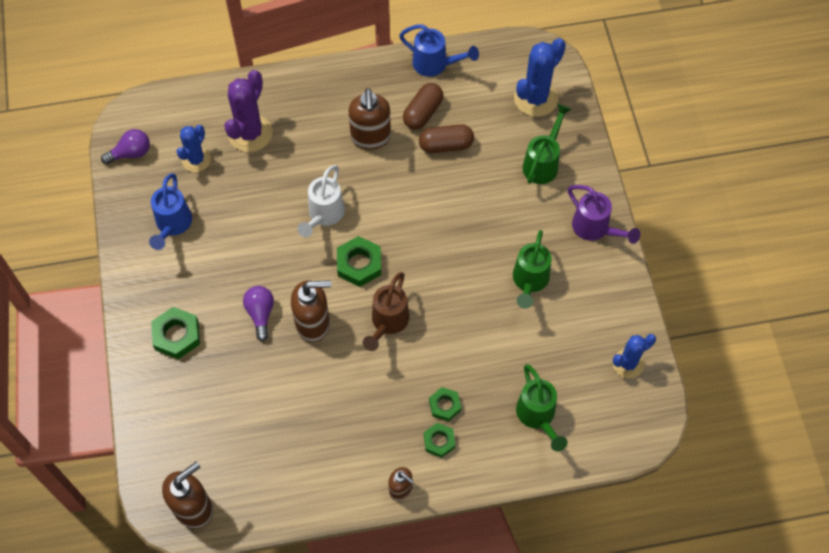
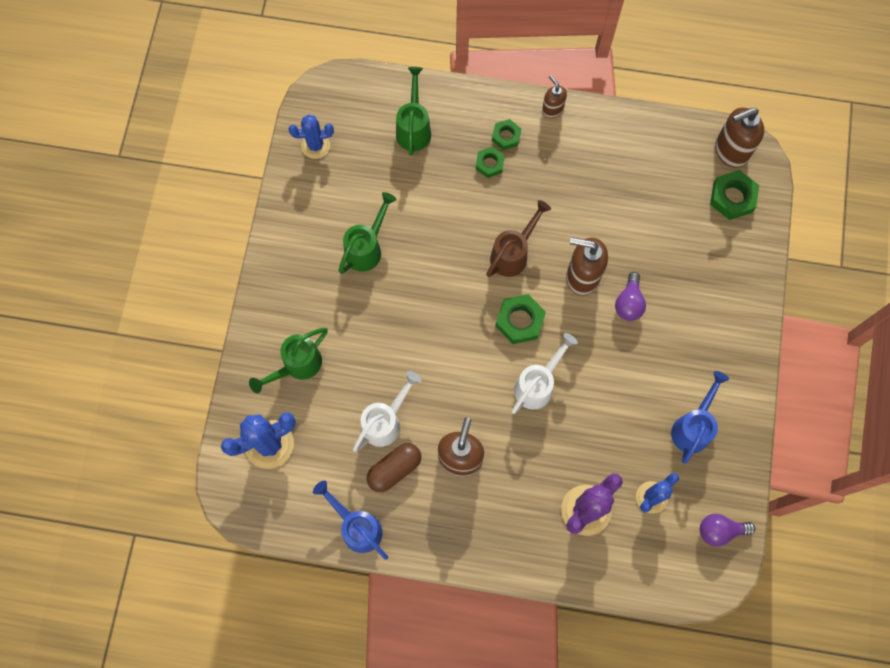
camera: 160 degrees left, 10 degrees up
(176, 335) = (713, 308): green nut -> green nut (732, 197)
(446, 145) = (386, 421): brown capsule -> white watering can
(595, 229) = (281, 278): purple watering can -> none

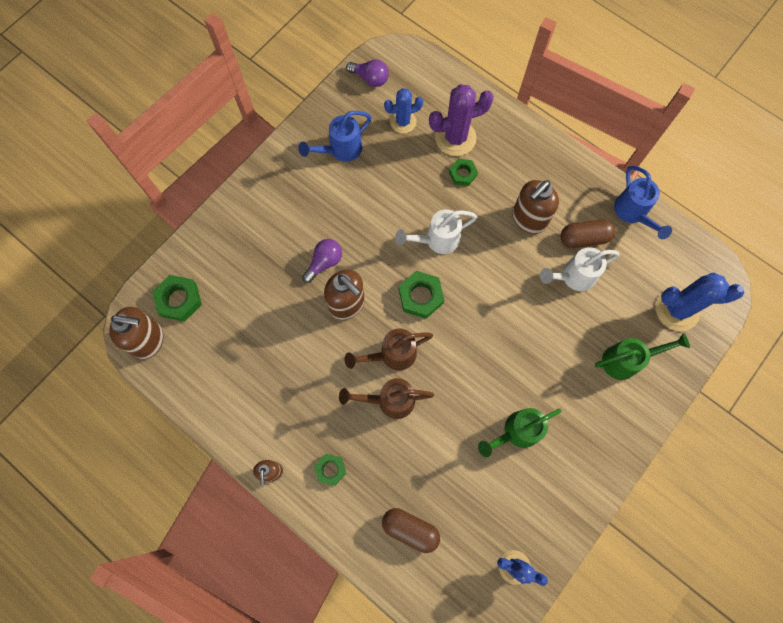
camera: 150 degrees left, 0 degrees up
(414, 128) = (410, 529): green watering can -> brown capsule
(489, 164) = (362, 450): green nut -> green nut (462, 174)
(491, 215) = (389, 400): none -> brown watering can

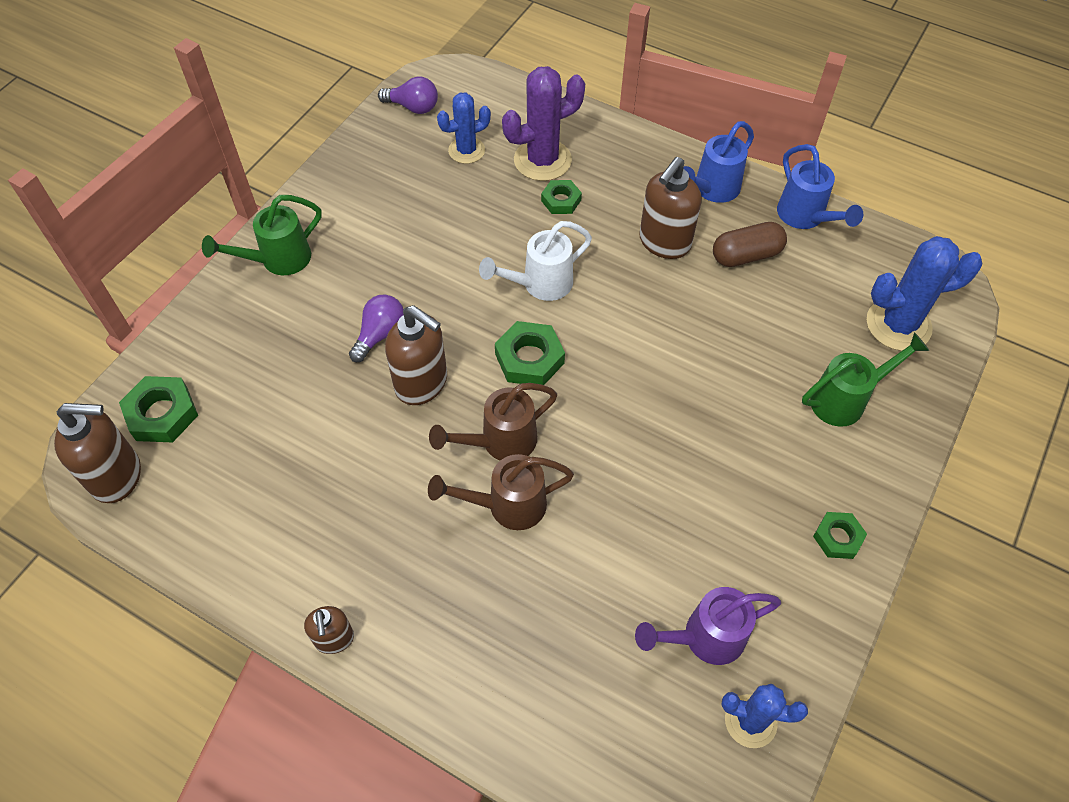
camera: 10 degrees left, 15 degrees down
(330, 469) = (429, 620): green nut -> green nut (838, 537)
(340, 150) = (383, 193): blue watering can -> blue watering can (711, 190)
(410, 529) = (573, 691): brown capsule -> none
(497, 509) = (704, 638): none -> purple watering can
(516, 432) = (708, 521): green watering can -> green watering can (277, 260)
(573, 277) = (742, 304): white watering can -> none

